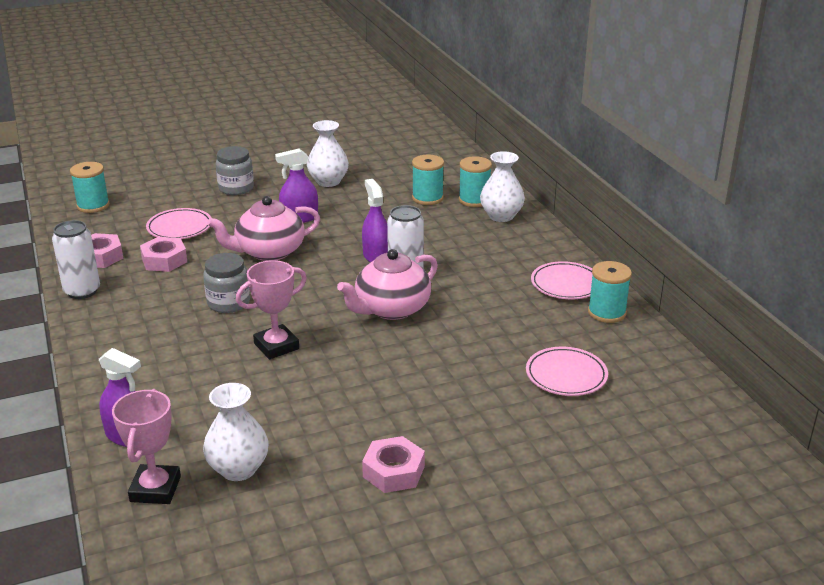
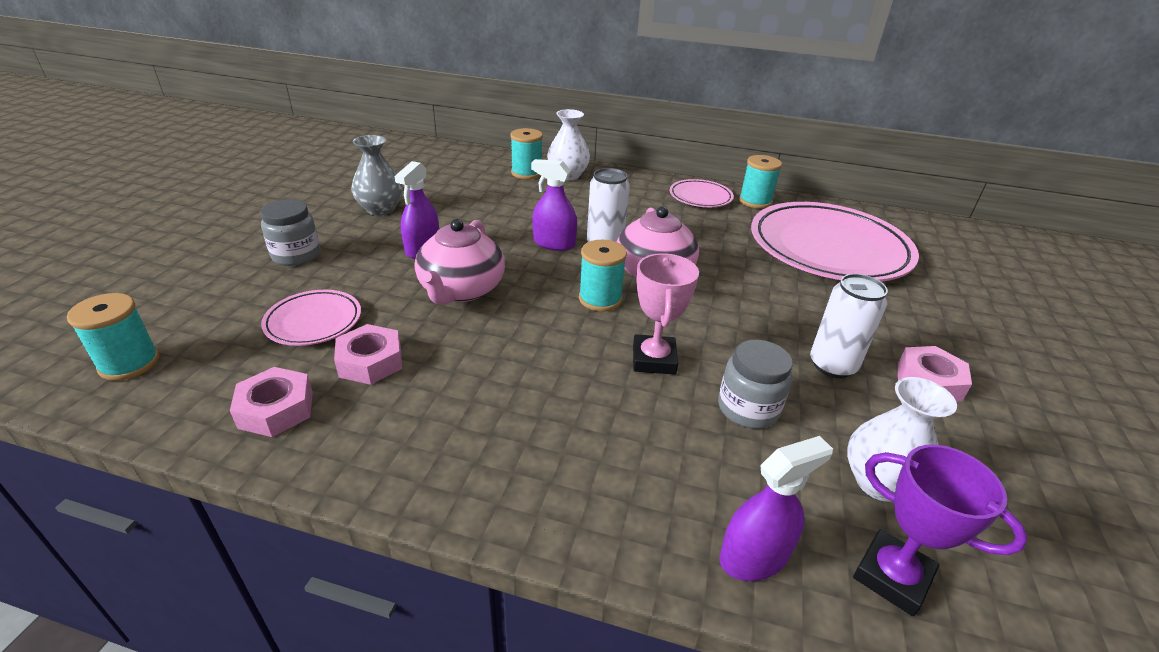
camera: 55 degrees left, 5 degrees up
(82, 291) = (340, 462): white can -> white can (832, 365)
(155, 489) = (892, 576): pink trophy -> purple trophy
(228, 303) = (530, 355): grey jar -> grey jar (748, 409)
(328, 181) = (381, 209): white vase -> grey vase
(427, 198) = (491, 186): turquoise spool -> turquoise spool (600, 299)
(566, 375) = (828, 248): pink plate -> pink plate, size x2.18

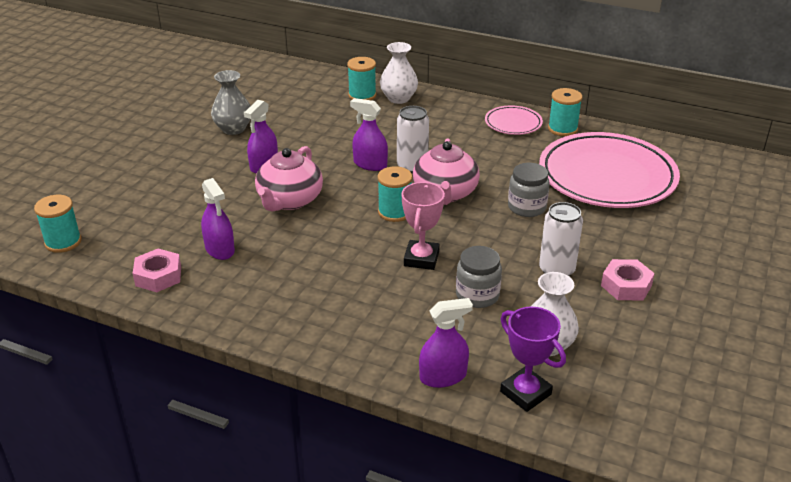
camera: 10 degrees right, 0 degrees up
(296, 255) = (168, 167): grey jar -> grey jar (526, 207)
(313, 321) = (181, 219): pink plate -> none
(370, 362) = (220, 249): pink nut -> purple spray bottle

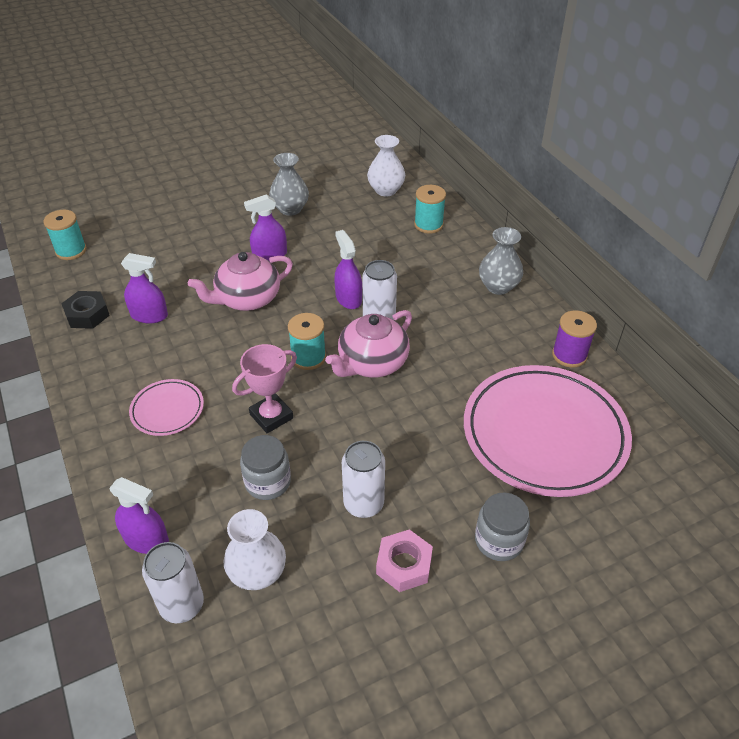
camera: 40 degrees right, 10 degrees up
(158, 276) = (87, 314): pink nut -> black nut
(220, 249) = (149, 315): purple spray bottle -> purple spray bottle turned 90 degrees counterclockwise
(398, 98) = (456, 243): white vase -> white vase (386, 190)
(465, 111) = (498, 286): none -> grey vase
(513, 123) = (527, 323): pink plate -> pink plate (167, 410)
(525, 393) = (182, 605): purple trophy -> white can
(526, 207) = (423, 421): grey jar -> grey jar (499, 541)
(562, 129) = (569, 355): turquoise spool -> purple spool

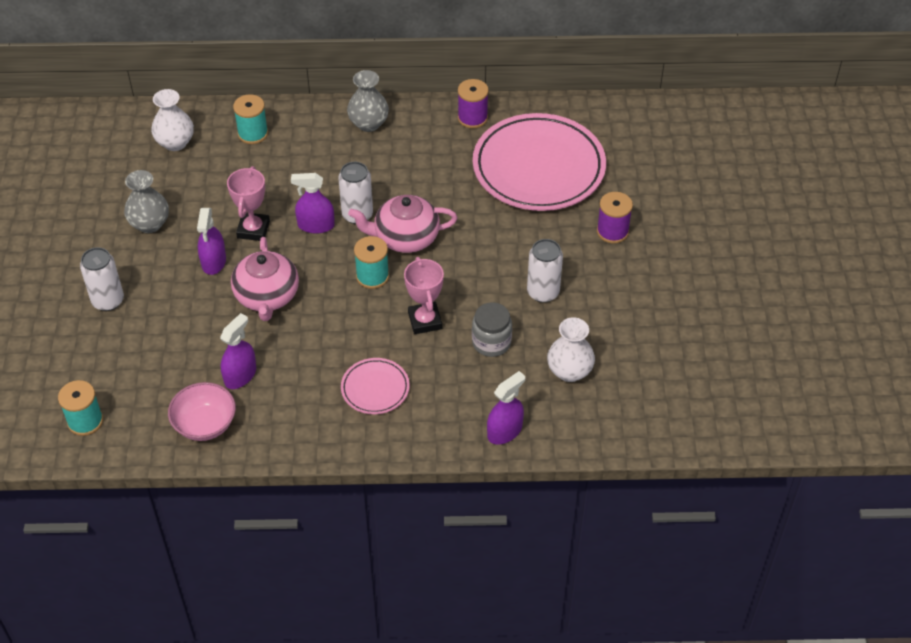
camera: 65 degrees left, 5 degrees up
(87, 314) = (205, 424): black nut -> pink bowl
(182, 605) = (573, 422): white can -> white can (108, 301)
(319, 264) = (253, 229): none -> pink trophy
(372, 363) = (405, 237): pink teapot -> pink teapot turned 105 degrees clockwise
(404, 564) = (604, 288): pink nut -> none
(499, 541) = (612, 231): grey jar -> purple spool

